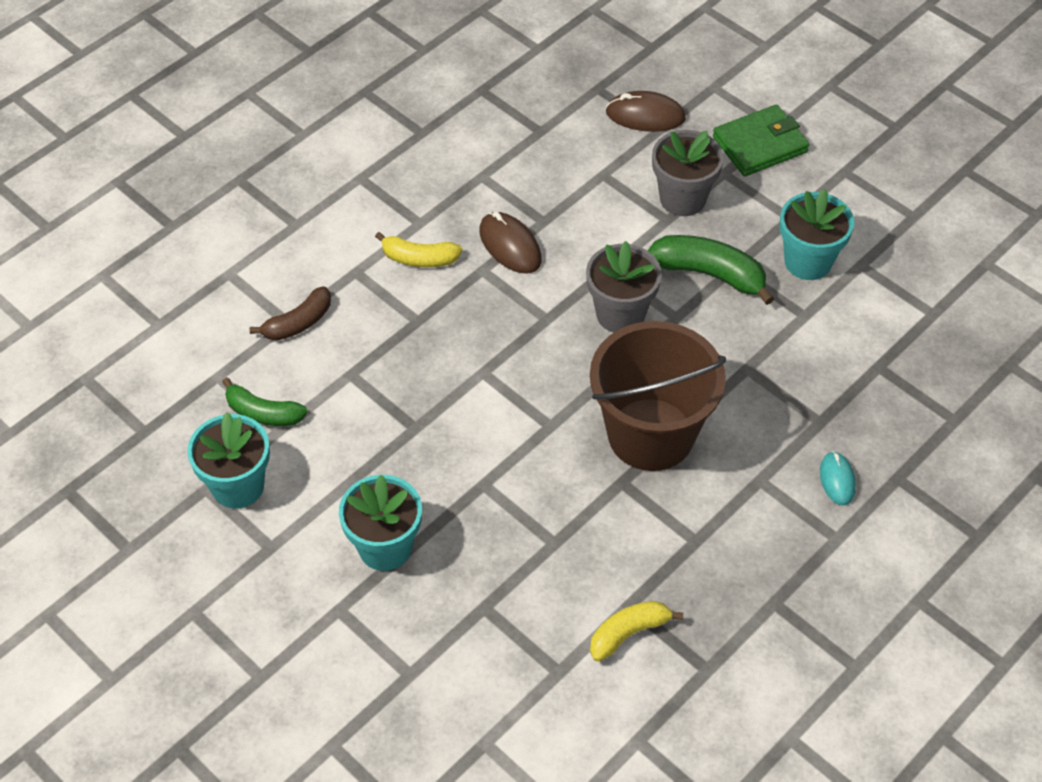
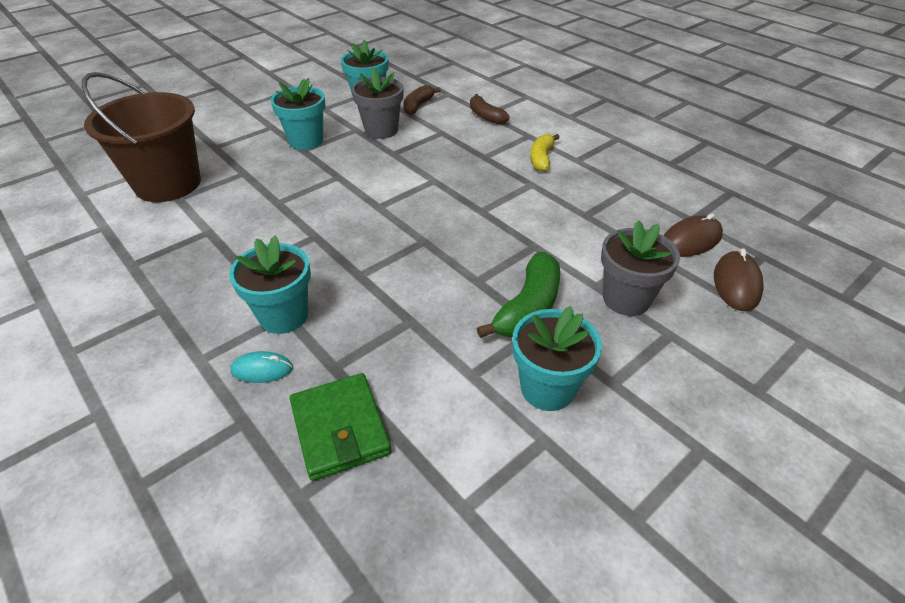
camera: 95 degrees right, 10 degrees down
(263, 413) = (418, 106): green banana -> brown banana
(510, 246) = (556, 197): brown mouse -> brown mouse (690, 240)
(620, 314) = (483, 248): grey flower pot -> grey flower pot (381, 130)
(628, 633) = (186, 229): yellow banana -> none
(650, 434) = (354, 254): brown bucket -> brown bucket (168, 184)
(760, 145) = (723, 370): green wallet -> green wallet (340, 428)
(762, 480) = (284, 316): none -> turquoise flower pot

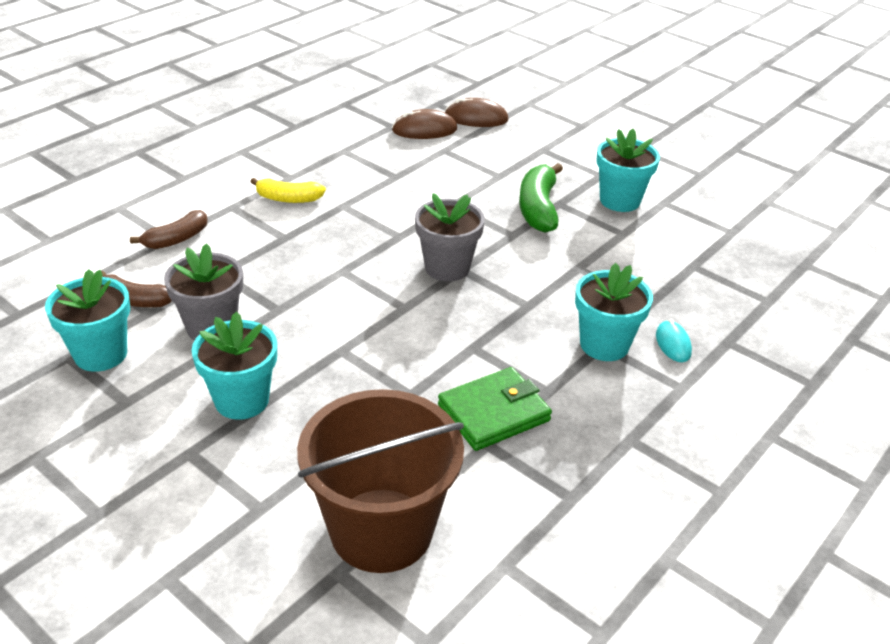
camera: 100 degrees left, 5 degrees down
(340, 428) = (705, 290): green wallet -> green wallet (494, 413)
(528, 308) = (538, 208): green banana -> green banana turned 105 degrees counterclockwise
(626, 299) = (510, 164): grey flower pot -> grey flower pot (447, 268)
(690, 240) = (424, 130): brown mouse -> brown mouse turned 60 degrees counterclockwise

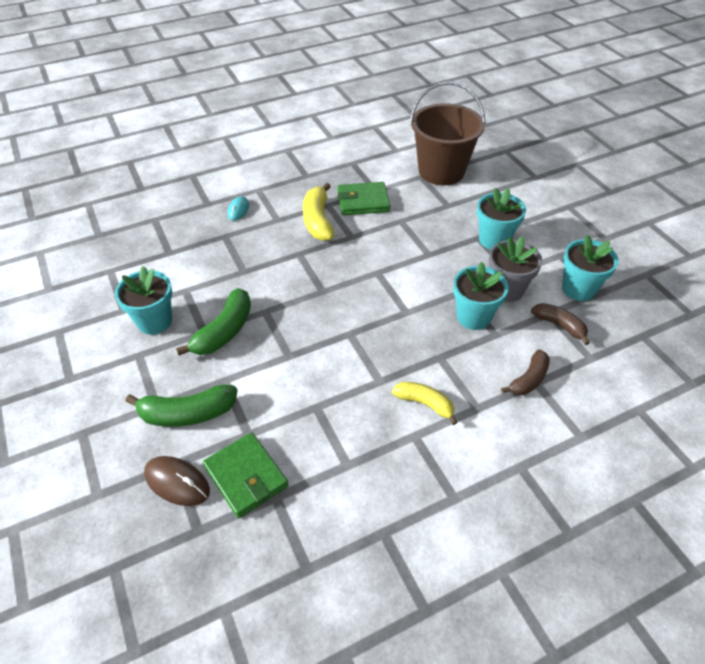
camera: 155 degrees left, 10 degrees up
(176, 239) = (528, 379): brown banana -> brown banana turned 150 degrees clockwise
(424, 130) = (246, 476): brown mouse -> green wallet
(447, 268) = (332, 294): grey flower pot -> none
(509, 150) = (187, 413): none -> green banana
(541, 359) = (318, 220): none -> yellow banana
(604, 345) = (276, 219): turquoise flower pot -> turquoise flower pot (473, 317)

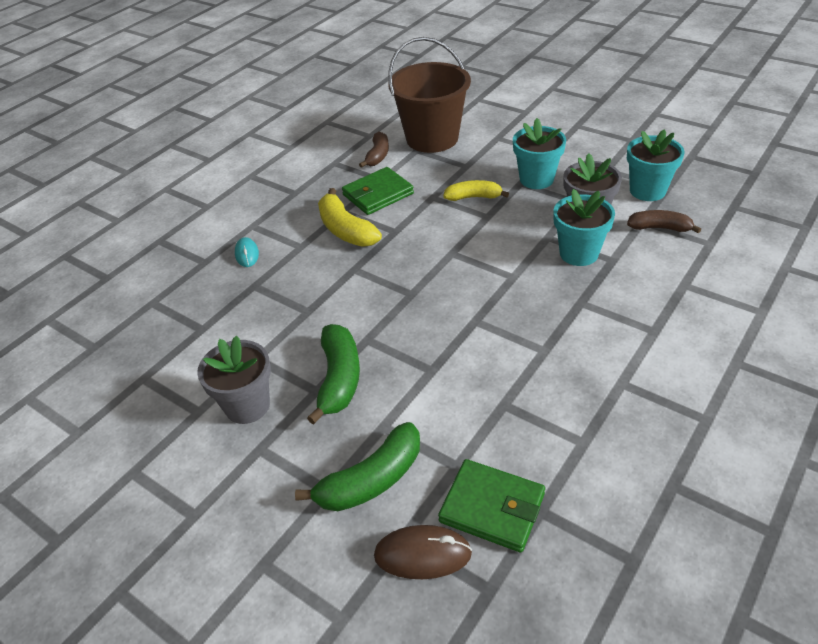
camera: 25 degrees left, 5 degrees down
(154, 321) = (247, 406): turquoise flower pot -> grey flower pot
(425, 404) = (604, 350): yellow banana -> yellow banana (474, 197)
(528, 379) = (675, 285): brown banana -> brown banana (378, 156)

